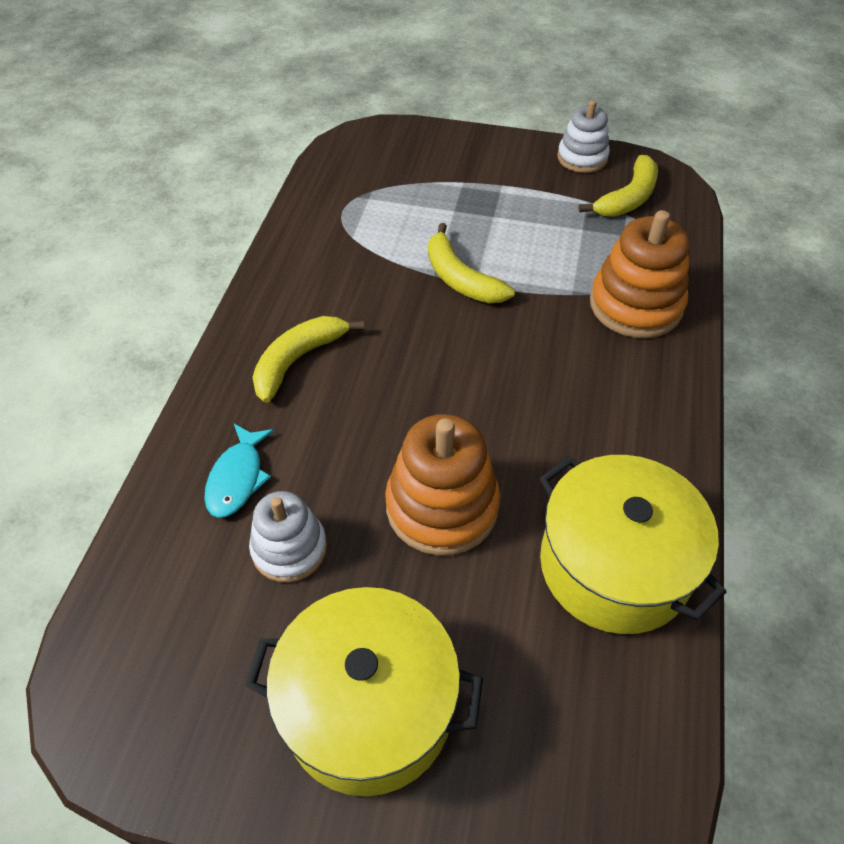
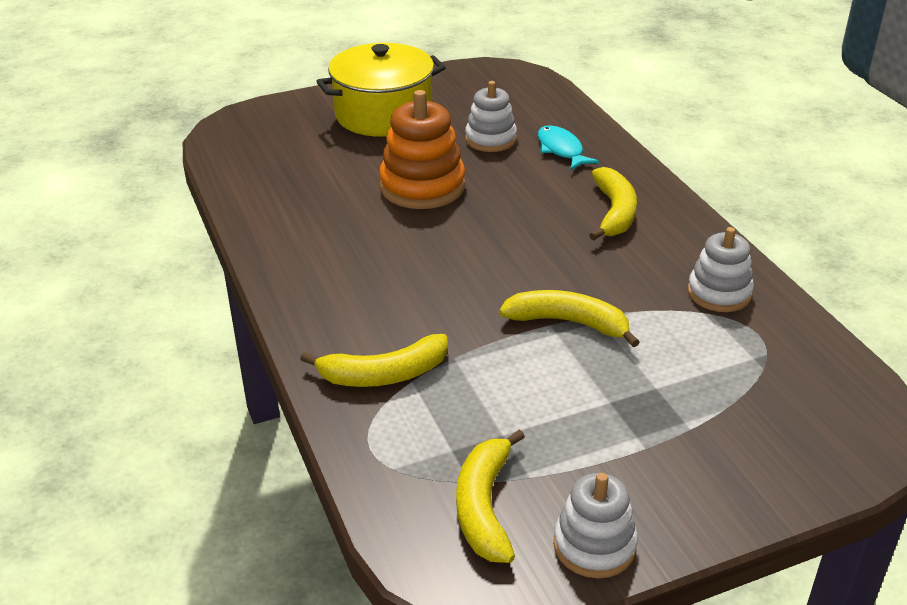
camera: 145 degrees right, 15 degrees down
(324, 247) = (719, 293): none -> white stacking toy
(614, 565) = (289, 204): yellow pot -> none
(635, 305) = (384, 374): orange stacking toy -> yellow banana

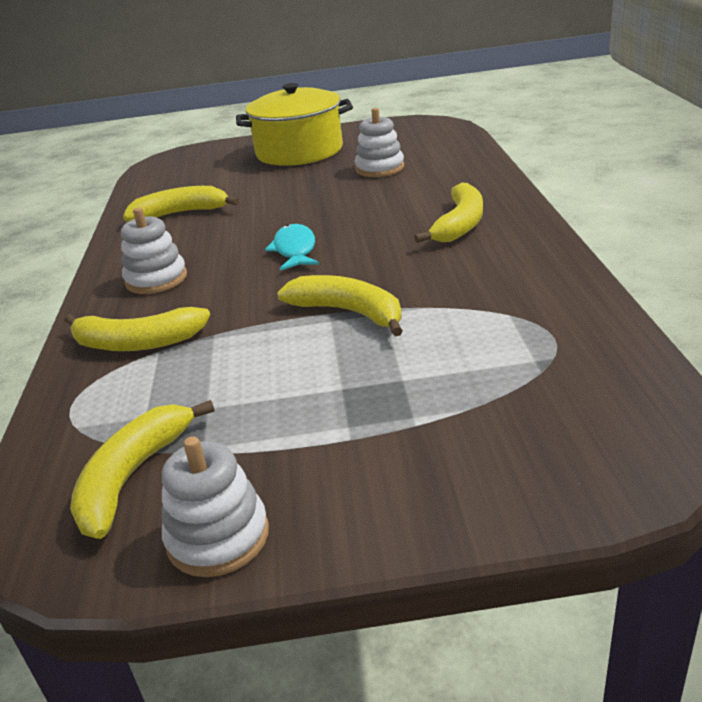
camera: 20 degrees right, 5 degrees down
(306, 209) = (180, 213): none -> yellow banana
(422, 186) = (292, 200): orange stacking toy -> none
(561, 150) = (440, 176): turquoise fish -> turquoise fish (295, 250)
(719, 293) = (530, 296): white stacking toy -> white stacking toy (156, 279)

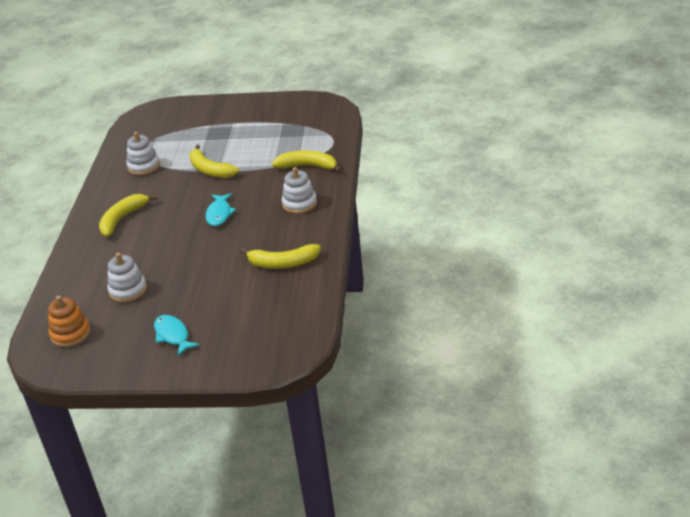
camera: 170 degrees left, 5 degrees up
(133, 477) = (306, 118): yellow banana -> none
(218, 537) = (280, 102): white stacking toy -> white stacking toy (144, 166)
(299, 151) = (173, 335): yellow pot -> turquoise fish
(418, 137) = (70, 334): none -> orange stacking toy

